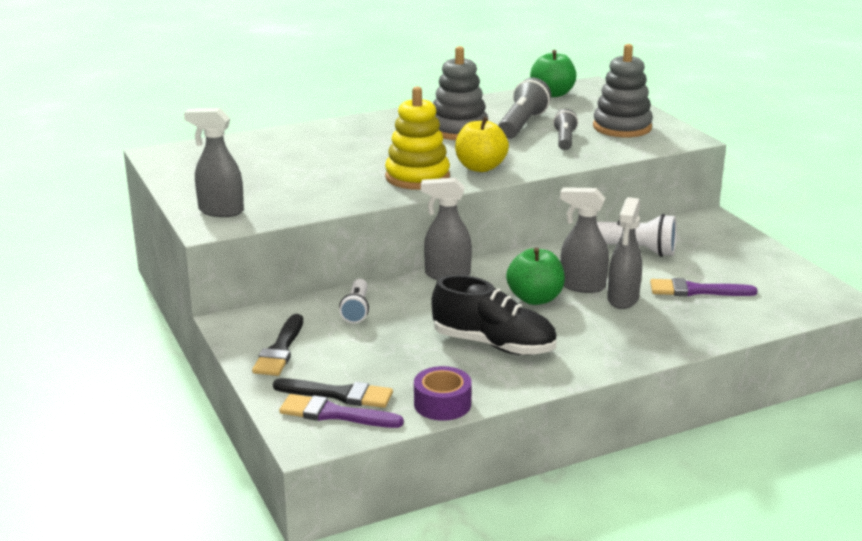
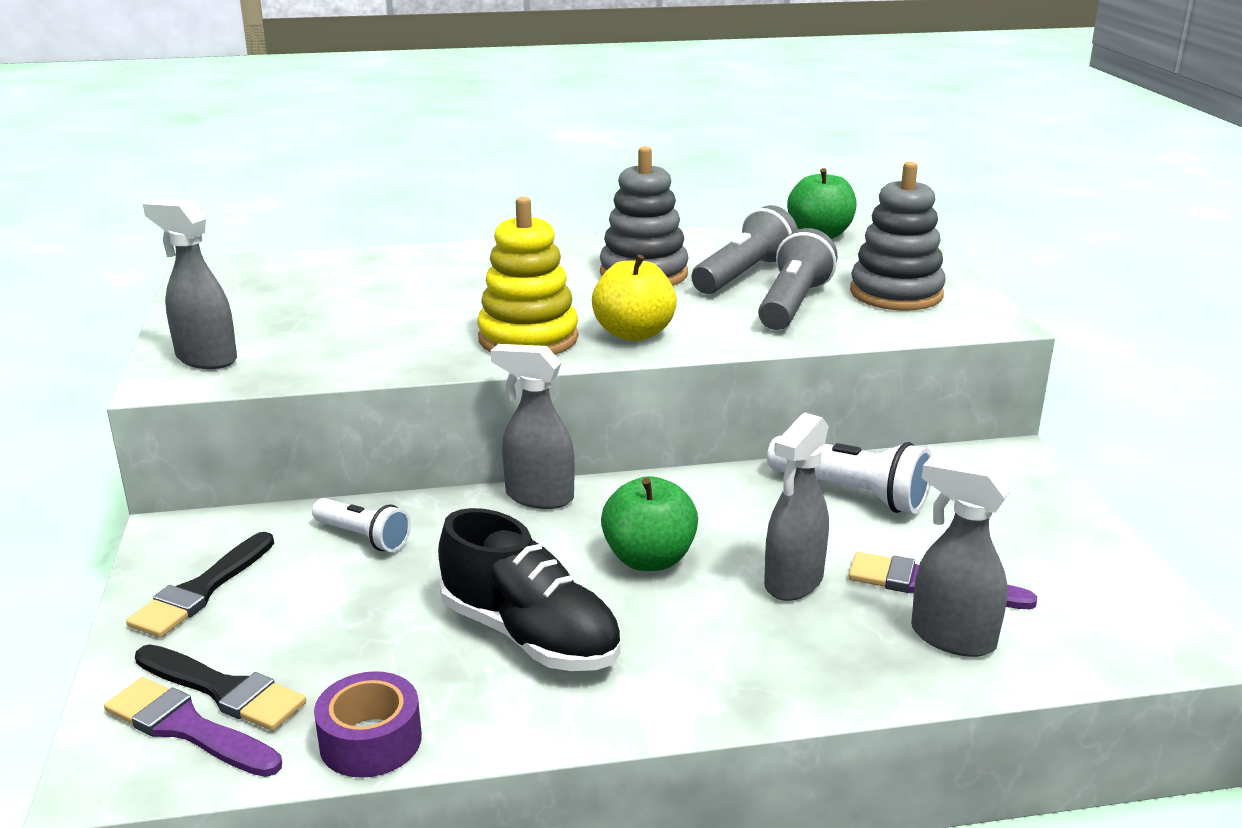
camera: 15 degrees right, 0 degrees up
(356, 310) = (363, 537): white flashlight -> white flashlight turned 75 degrees counterclockwise
(564, 140) = (793, 304): grey flashlight -> grey flashlight, size x1.59
(582, 286) = (738, 547): grey spray bottle -> grey spray bottle (951, 638)

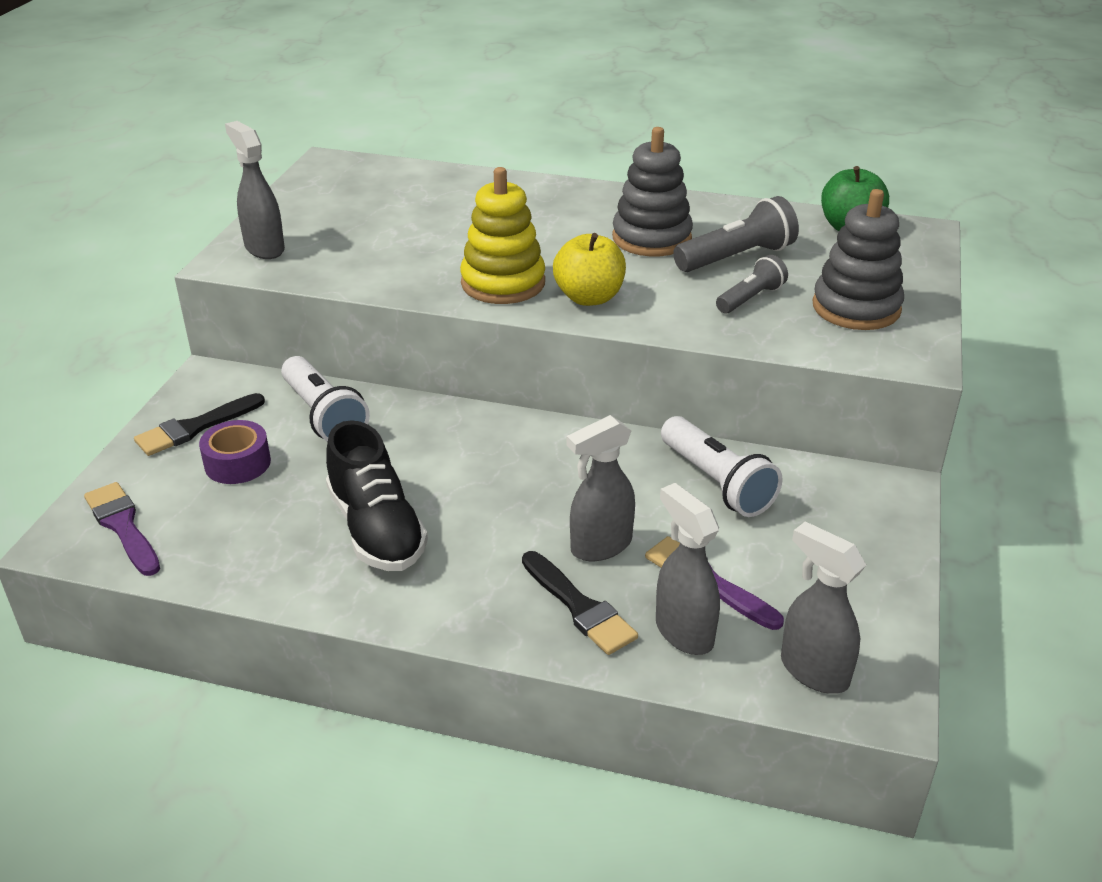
camera: 25 degrees right, 10 degrees up
(224, 690) = (160, 506): black brush -> black brush (580, 607)
(363, 537) = (324, 416): white flashlight -> white flashlight, size x1.59
(370, 741) = (221, 572): purple tape -> purple tape (237, 463)
(538, 497) = (469, 417): grey spray bottle -> grey spray bottle (813, 671)
(649, 559) = (508, 493): green apple -> none
(793, 304) = (751, 298): grey flashlight -> grey flashlight, size x0.63

